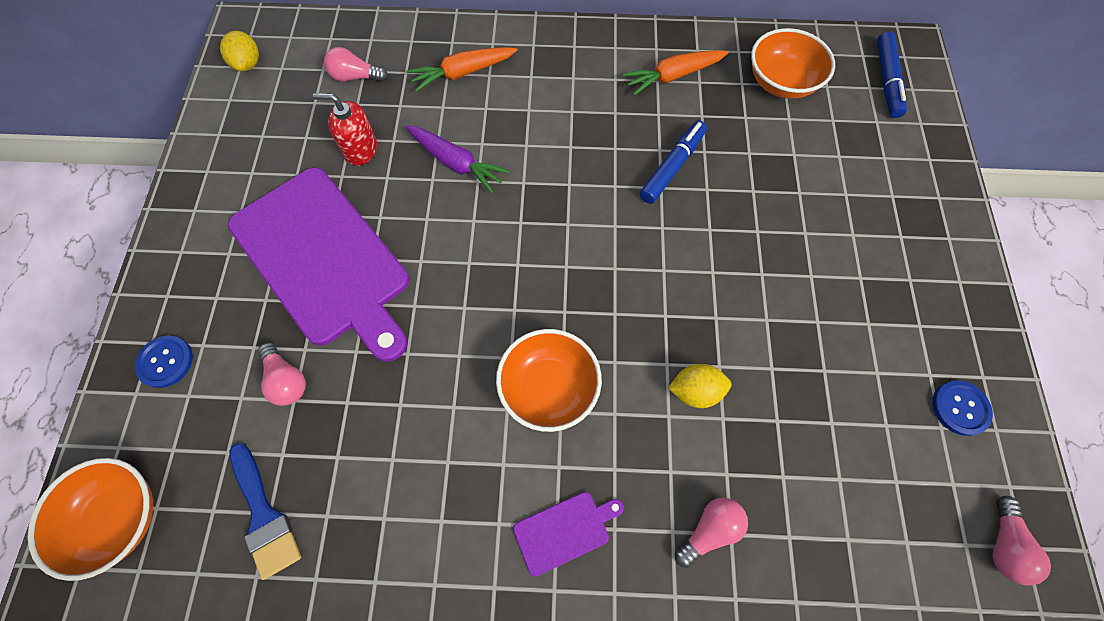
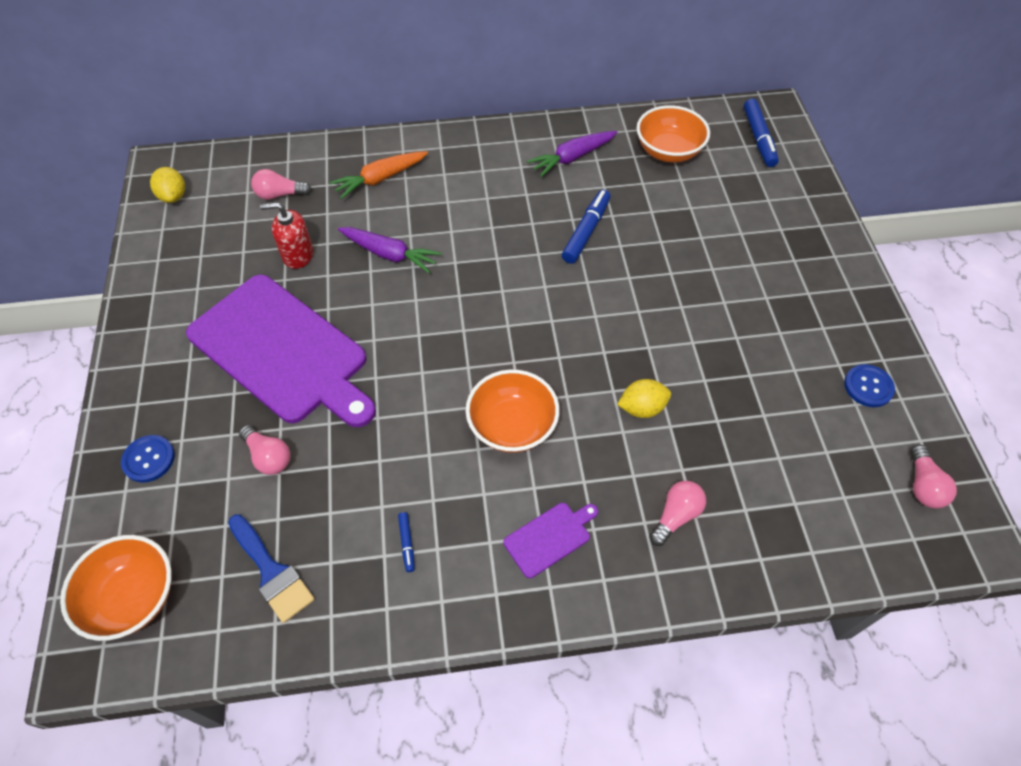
camera: 10 degrees left, 10 degrees down
(410, 509) = (407, 543): none -> blue marker
(672, 76) = (572, 158): orange carrot -> purple carrot

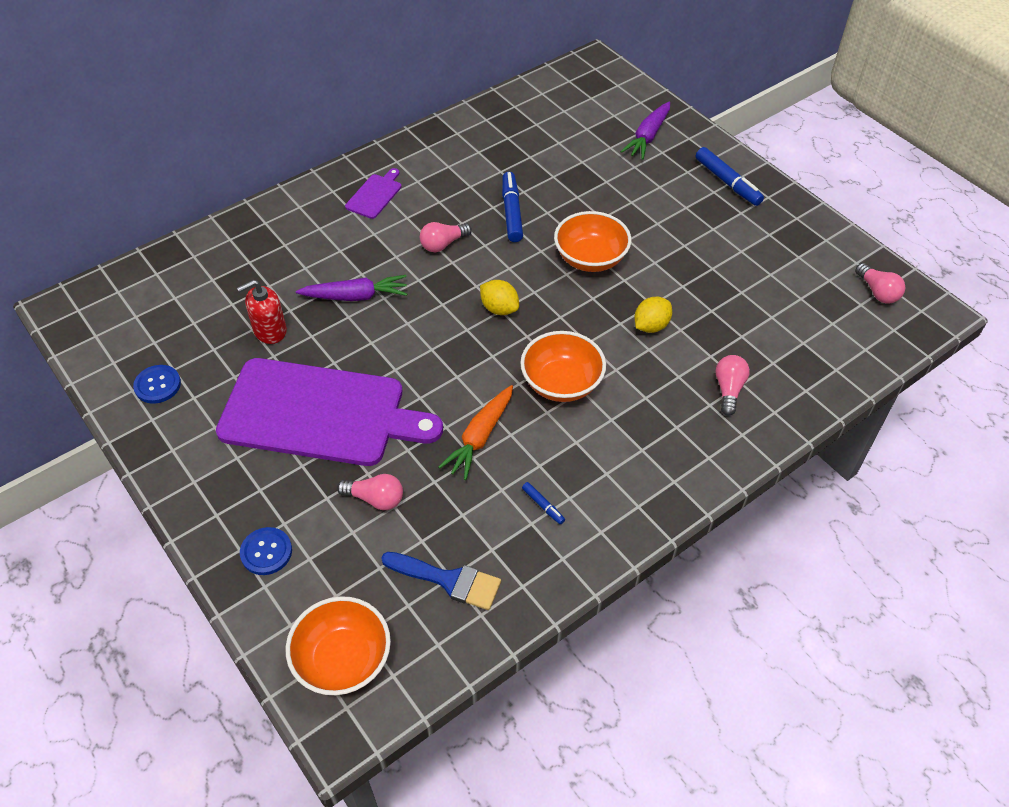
camera: 30 degrees left, 5 degrees down
(173, 196) = (101, 330): yellow lemon -> yellow lemon (499, 308)
(280, 194) = (210, 287): pink light bulb -> pink light bulb (443, 244)
(380, 179) = (297, 238): orange carrot -> orange carrot (480, 437)
(550, 538) = (649, 448): purple cutting board -> purple cutting board (375, 195)
(572, 158) = (456, 158): purple carrot -> purple carrot (648, 137)
(668, 151) = (533, 124): orange bowl -> orange bowl (590, 258)
(758, 138) = (597, 88): blue marker -> blue marker (727, 182)
(868, 386) = (799, 241): blue button -> blue button (157, 385)

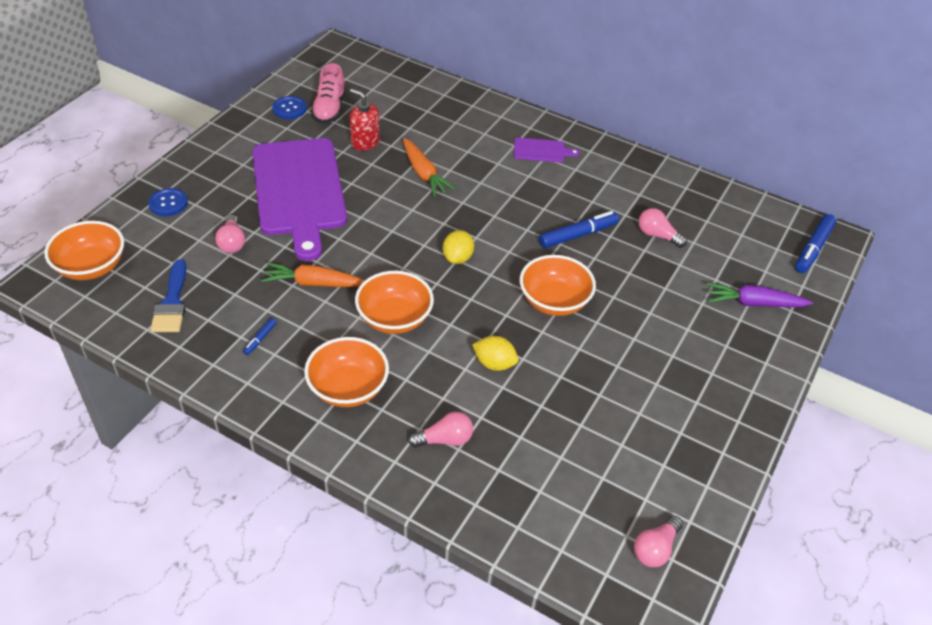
camera: 65 degrees right, 5 degrees down
(185, 346) = (329, 109): none -> pink shoe
(356, 296) = (424, 174): purple carrot -> orange carrot
(443, 244) = (511, 204): pink light bulb -> pink light bulb (657, 235)
(640, 446) = (348, 388): none -> orange bowl
(727, 182) = (734, 381): blue marker -> blue marker (813, 249)

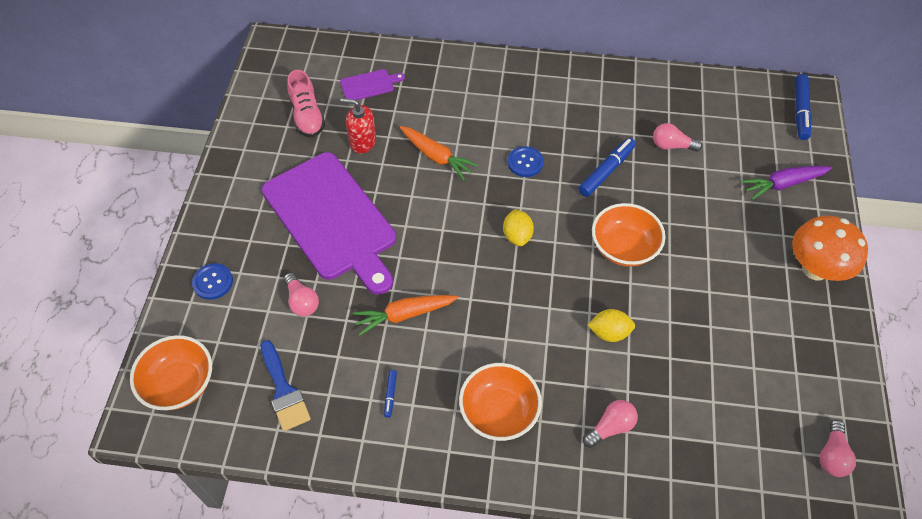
camera: 20 degrees left, 10 degrees up
(289, 109) = (268, 130): blue button -> blue button (525, 162)
(394, 318) = (498, 322): orange bowl -> none
(541, 151) = (527, 93): purple cutting board -> purple cutting board (369, 85)
(741, 385) = (815, 269): none -> orange mushroom

